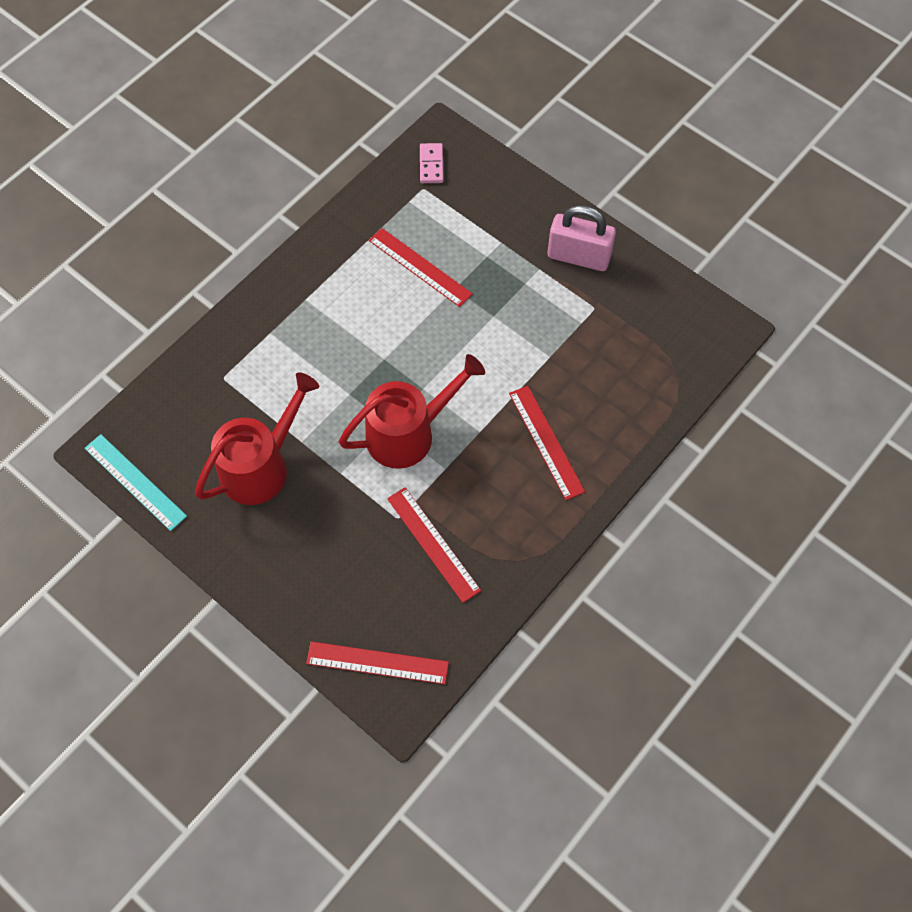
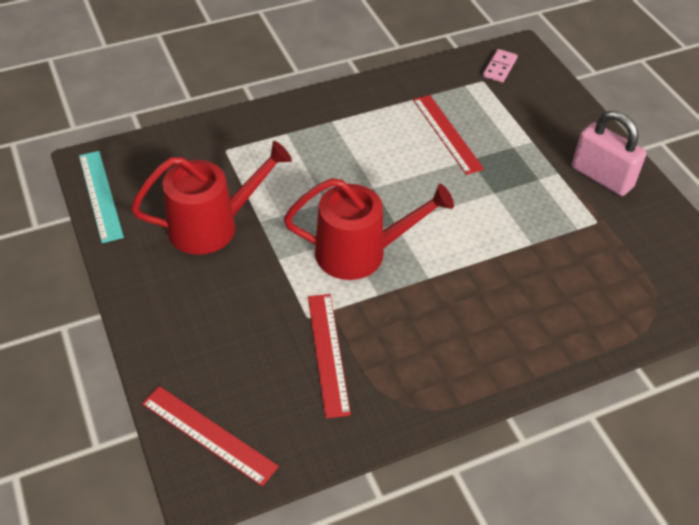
camera: 25 degrees right, 15 degrees down
(546, 442) = (490, 312): red ruler -> none

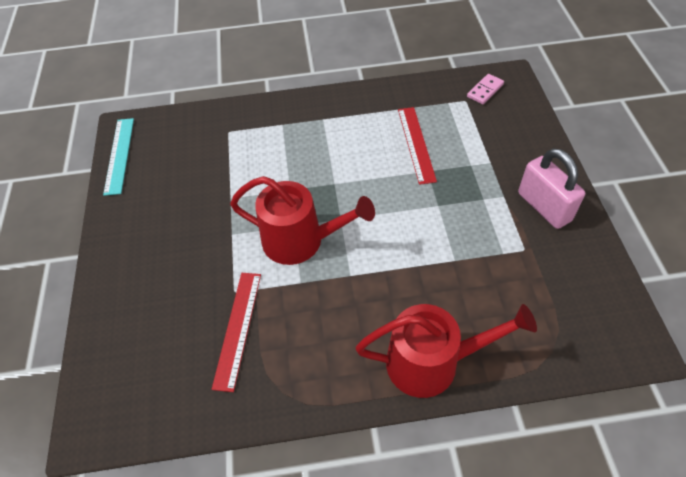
camera: 20 degrees right, 5 degrees up
(208, 434) = (112, 382): red ruler -> none
(212, 226) = (192, 195): red watering can -> red watering can (432, 362)

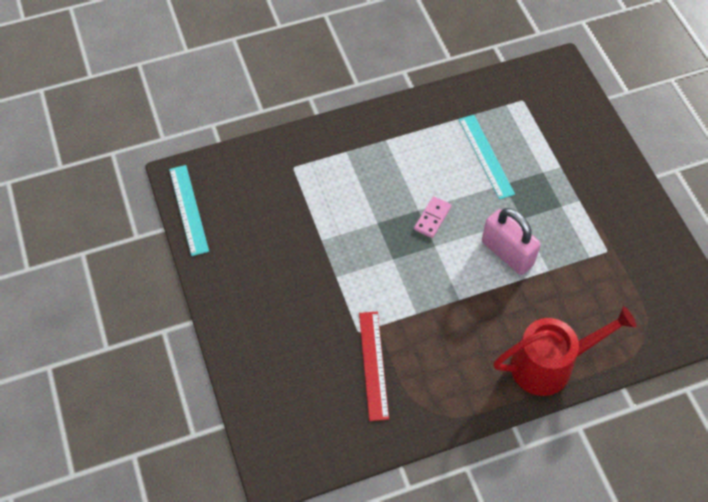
camera: 15 degrees left, 5 degrees up
(301, 241) = (404, 273): red watering can -> none
(416, 144) = (486, 156): red ruler -> turquoise ruler
(485, 90) = (539, 86): pink domino -> pink domino (432, 218)
(544, 207) = (617, 206): pink padlock -> pink padlock (507, 253)

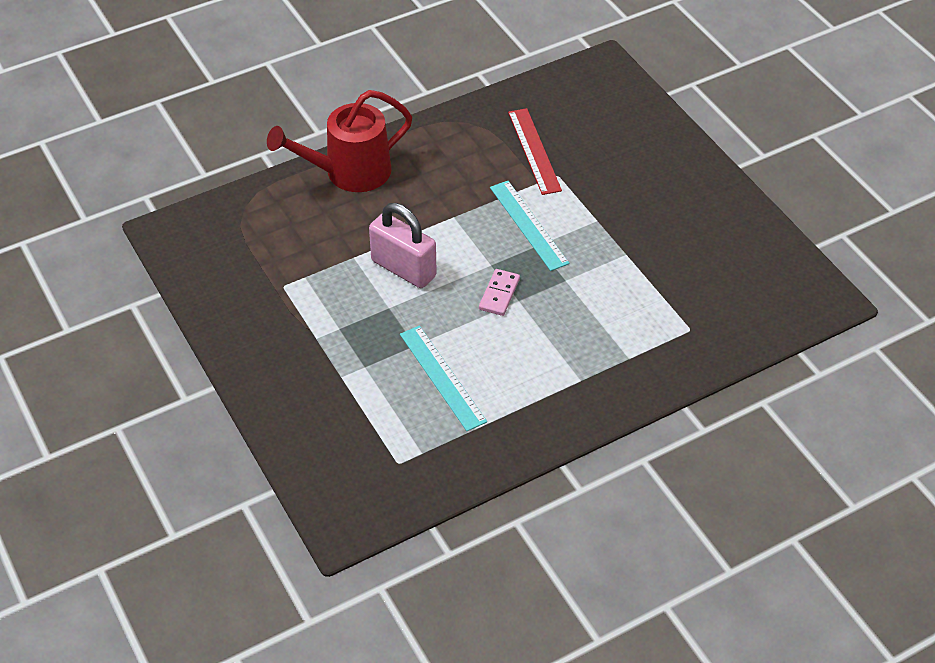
camera: 170 degrees right, 10 degrees down
(188, 209) = (796, 265): turquoise ruler -> turquoise ruler (528, 225)

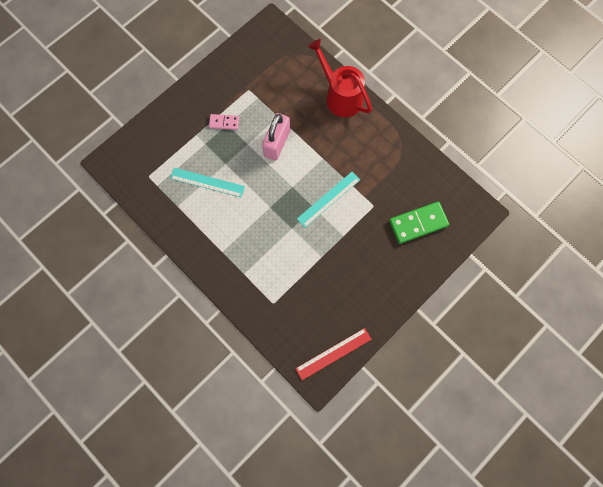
camera: 75 degrees right, 25 degrees up
(442, 377) = (207, 182): turquoise ruler -> turquoise ruler turned 60 degrees clockwise
(499, 294) = (272, 196): pink domino -> pink domino (224, 123)
(534, 151) = (390, 188): red ruler -> red ruler (333, 353)
(602, 133) = (418, 223): none -> green domino

